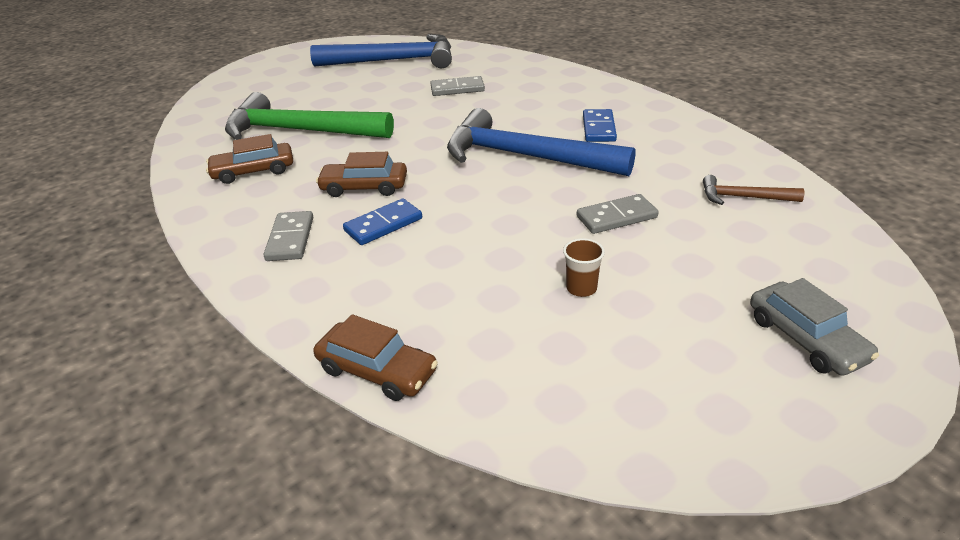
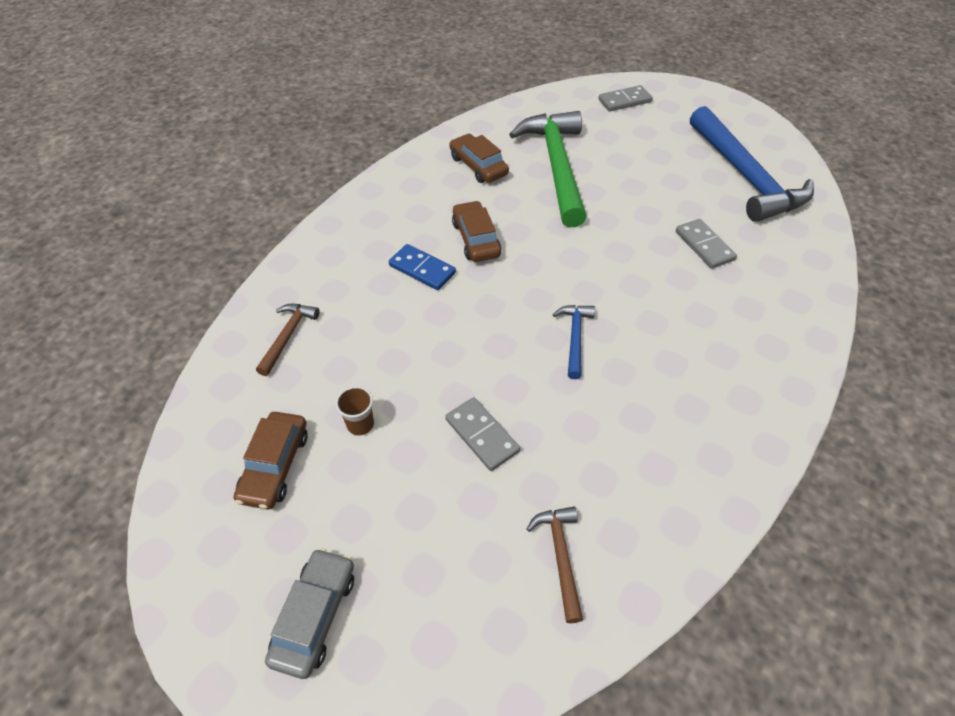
camera: 70 degrees right, 15 degrees up
(290, 239) = (389, 223): grey domino -> grey domino (624, 101)
(377, 370) = (248, 321): brown car -> brown car (275, 466)
(425, 335) = (287, 336): none -> brown hammer
(525, 157) = (574, 338): blue hammer -> blue hammer, size x0.44
(598, 128) = (670, 391): blue domino -> none
(806, 339) = (315, 616): grey car -> grey car turned 150 degrees clockwise

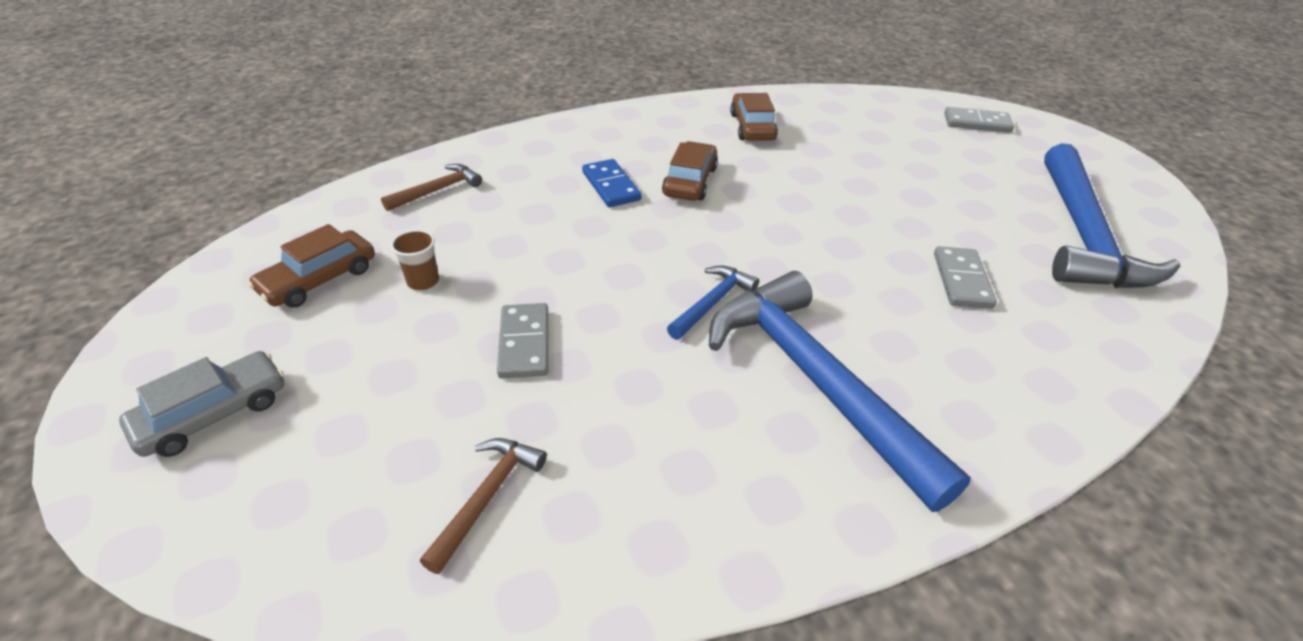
camera: 30 degrees right, 10 degrees down
(556, 166) = (838, 152): green hammer -> none
(678, 365) = (815, 381): none -> blue hammer

